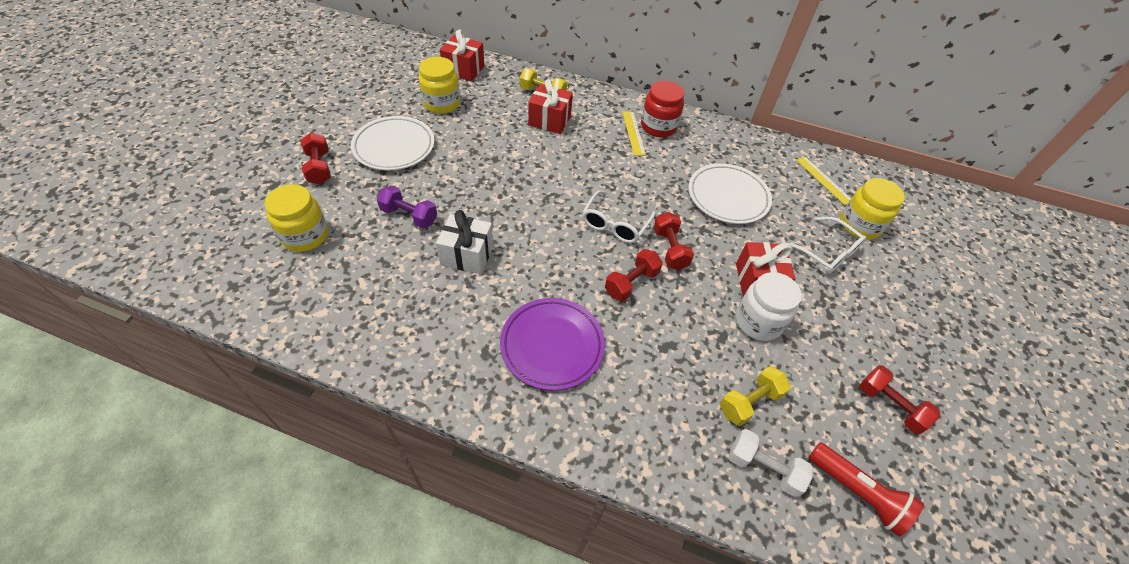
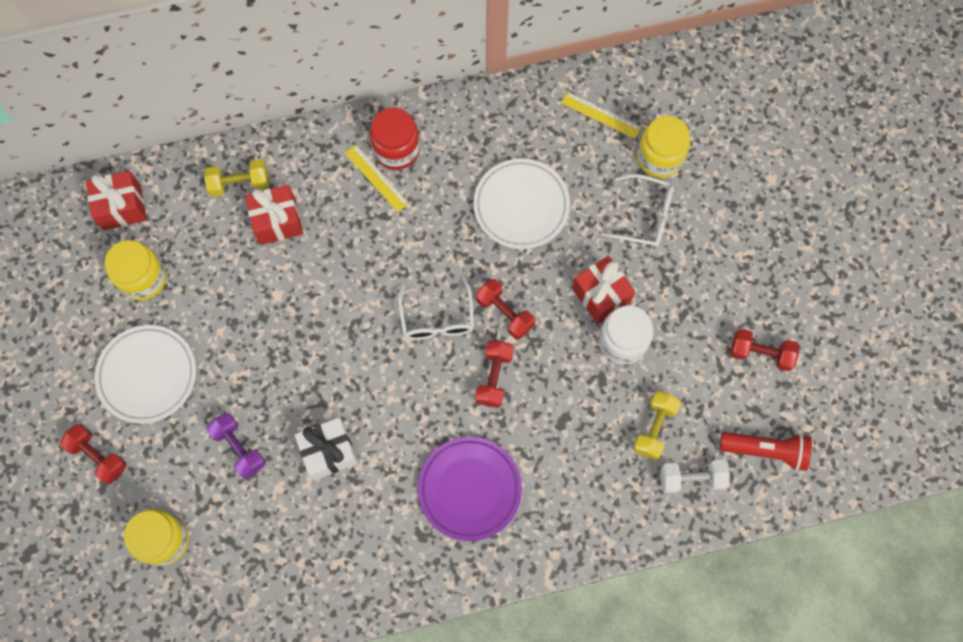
camera: 30 degrees left, 20 degrees up
(409, 216) = (239, 448): purple dumbbell -> purple dumbbell turned 60 degrees clockwise

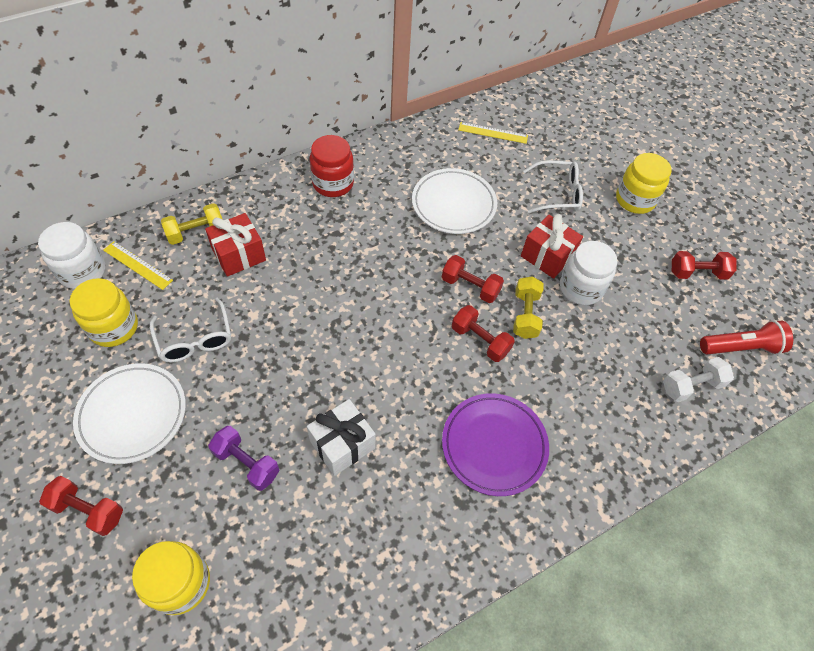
camera: 20 degrees left, 15 degrees down
(122, 207) = (82, 271): red gift -> white jar
(376, 178) = (321, 206): yellow ruler -> yellow ruler (138, 265)
(437, 319) = (411, 303): white glasses -> white glasses (195, 339)
(494, 377) = (480, 340): red dumbbell -> red dumbbell turned 45 degrees counterclockwise
(654, 428) = (639, 351): yellow dumbbell -> yellow dumbbell (525, 315)
(659, 158) = (551, 153): yellow jar -> yellow jar (635, 200)

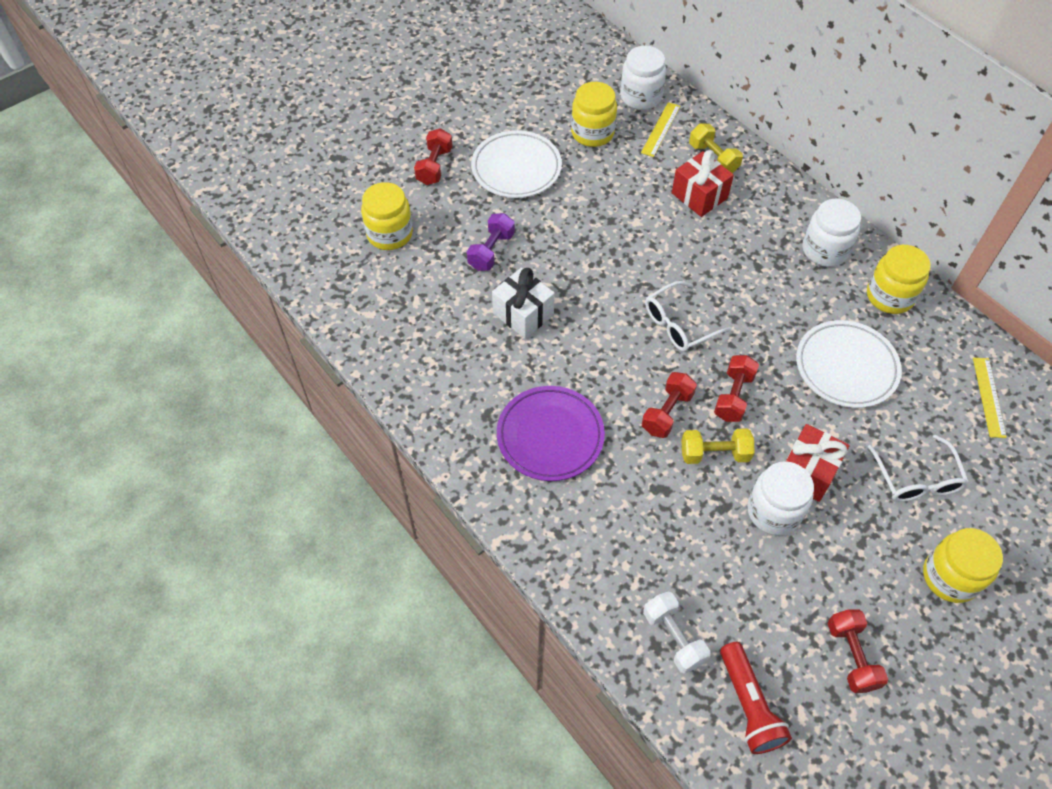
camera: 85 degrees right, 0 degrees up
(195, 339) = (597, 188): white glasses -> white glasses (679, 324)
(333, 183) = (824, 250): red jar -> white jar
(391, 158) = (889, 296): none -> yellow jar

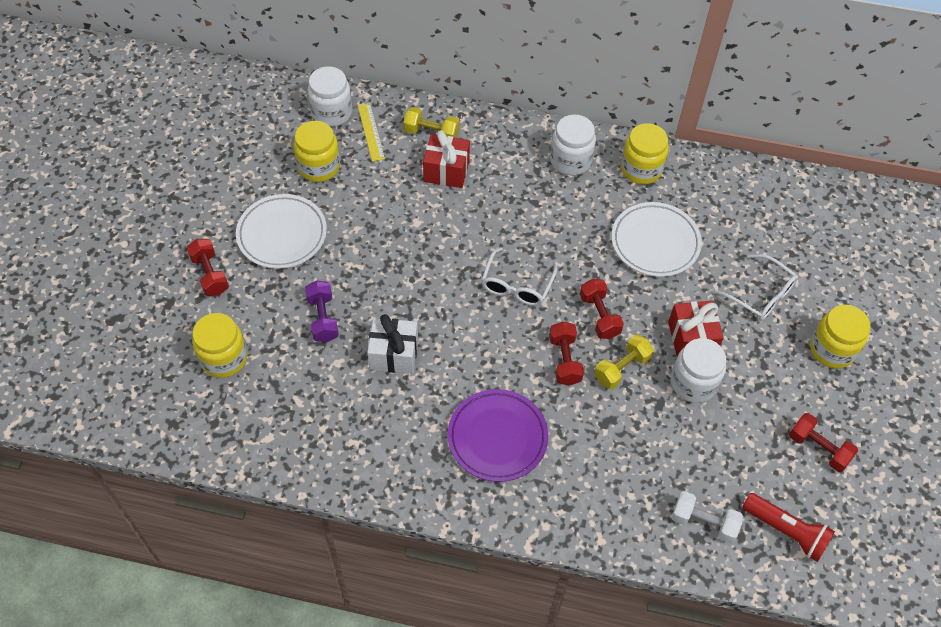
camera: 40 degrees left, 0 degrees up
(989, 397) = (758, 204): yellow ruler -> none

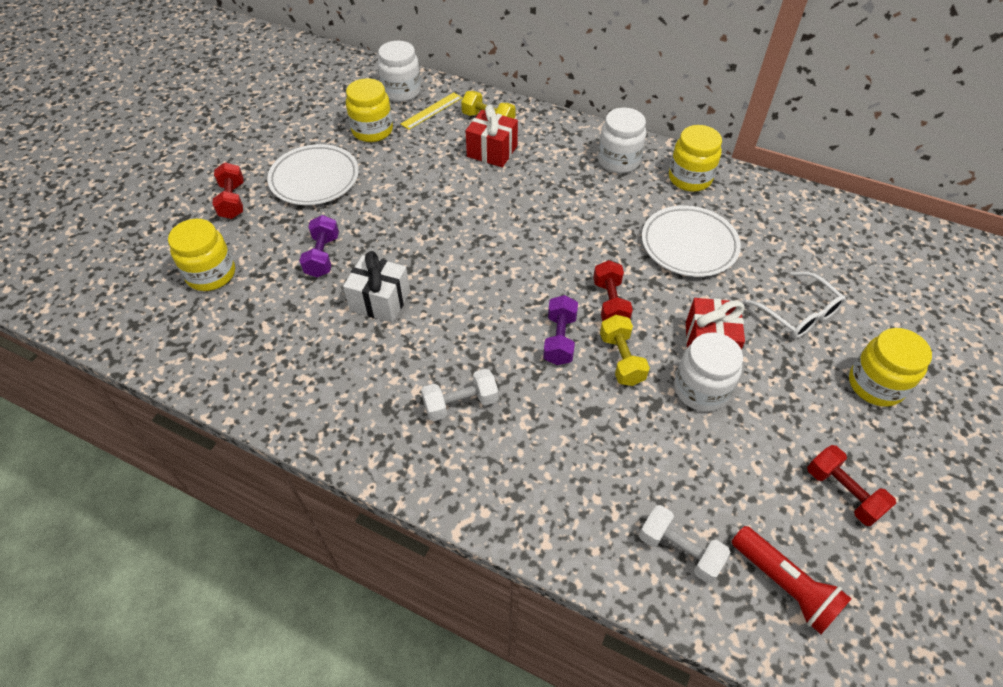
camera: 15 degrees right, 5 degrees down
(371, 132) = (432, 111): yellow ruler -> yellow ruler turned 45 degrees clockwise
(497, 437) = (460, 403): purple plate -> white dumbbell
(516, 285) = (529, 260): white glasses -> none
(564, 360) = (559, 339): red dumbbell -> purple dumbbell
(622, 368) = (621, 359): yellow dumbbell -> yellow dumbbell turned 75 degrees counterclockwise

